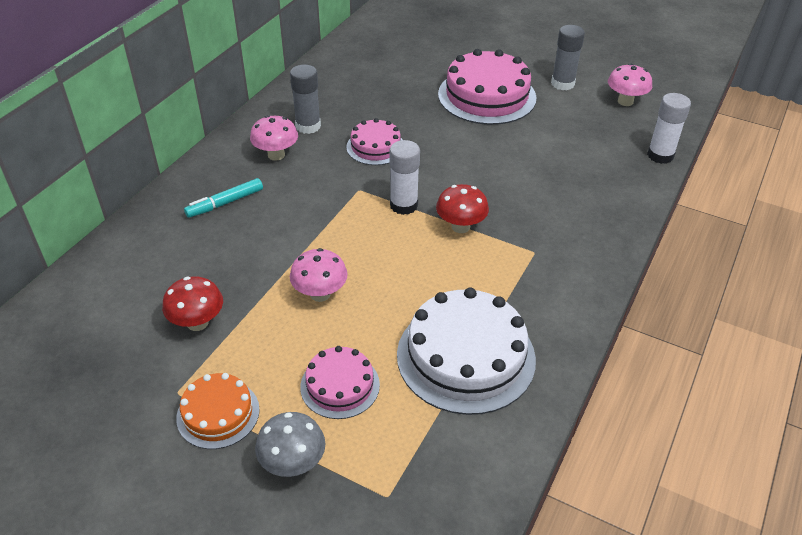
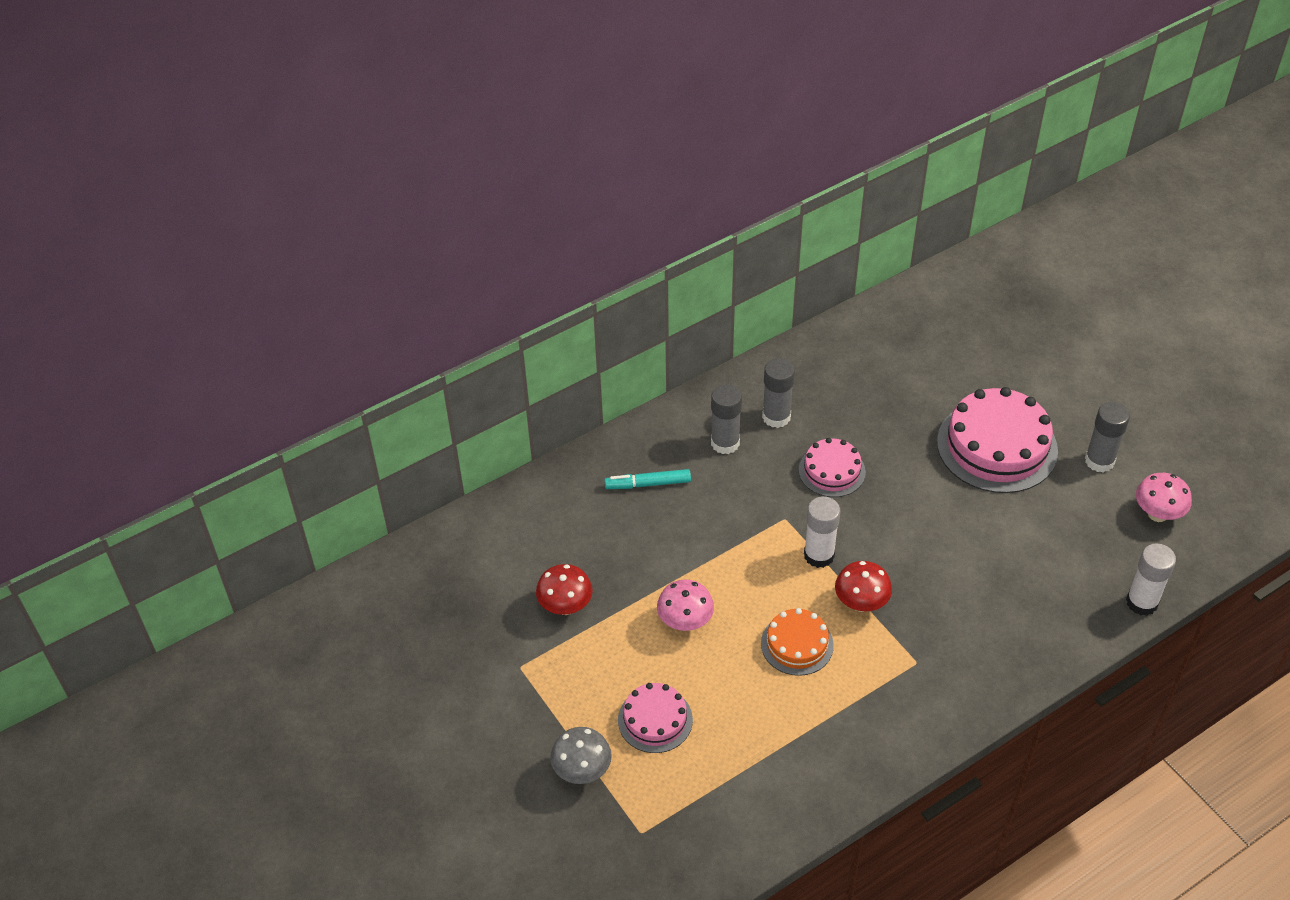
camera: 30 degrees right, 5 degrees up
(218, 413) = (544, 700): orange cake -> orange cake (797, 644)
(276, 155) = (725, 443): pink mushroom -> grey glue stick
(466, 356) = (780, 741): white cake -> none

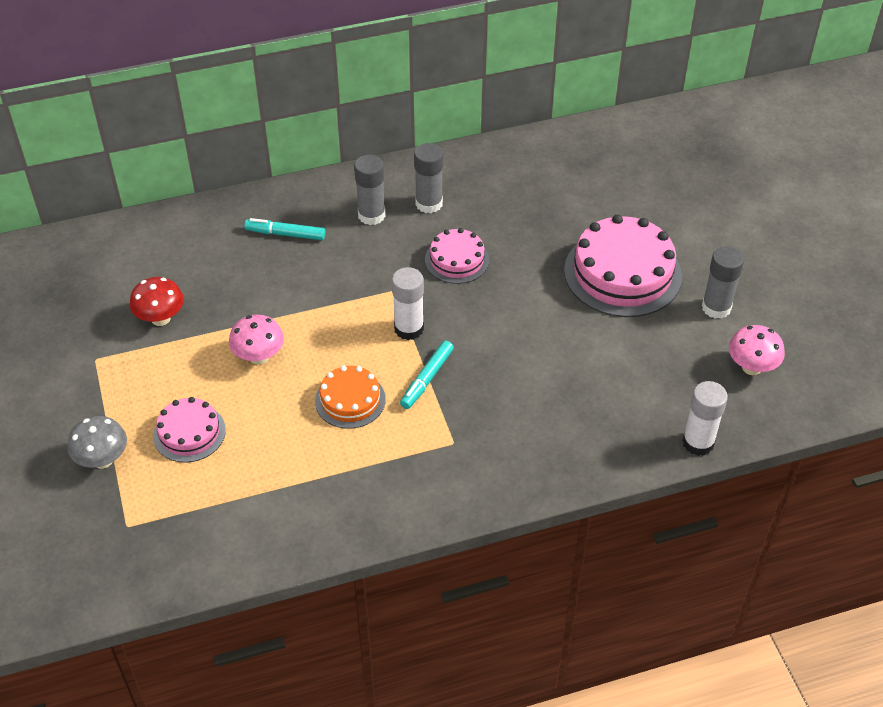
camera: 15 degrees right, 0 degrees up
(861, 603) = (427, 379): red mushroom -> turquoise marker

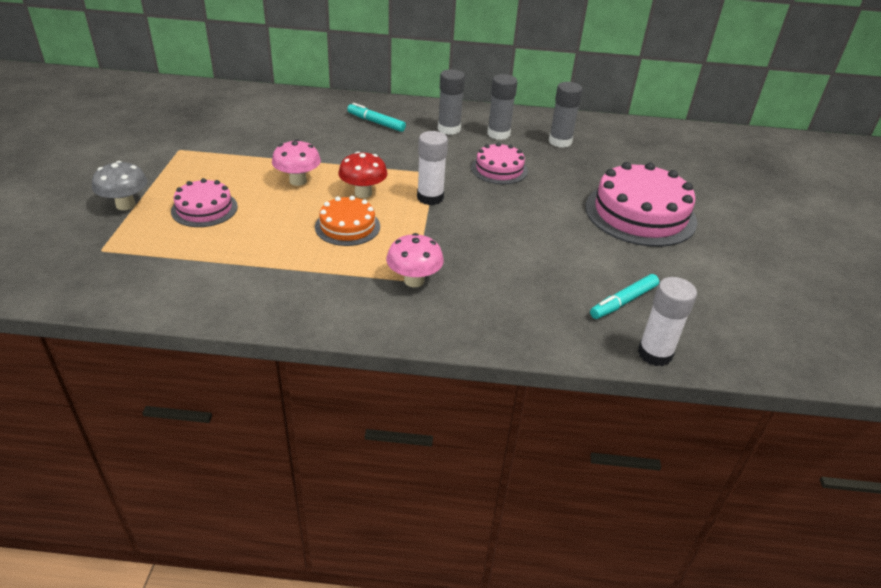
camera: 20 degrees right, 10 degrees down
(160, 318) = (246, 141): red mushroom -> red mushroom (363, 193)
(427, 379) = (422, 232): turquoise marker -> turquoise marker (623, 302)
(716, 307) = (720, 260): grey glue stick -> grey glue stick (560, 142)
(751, 367) = (738, 312): pink mushroom -> pink mushroom (414, 280)

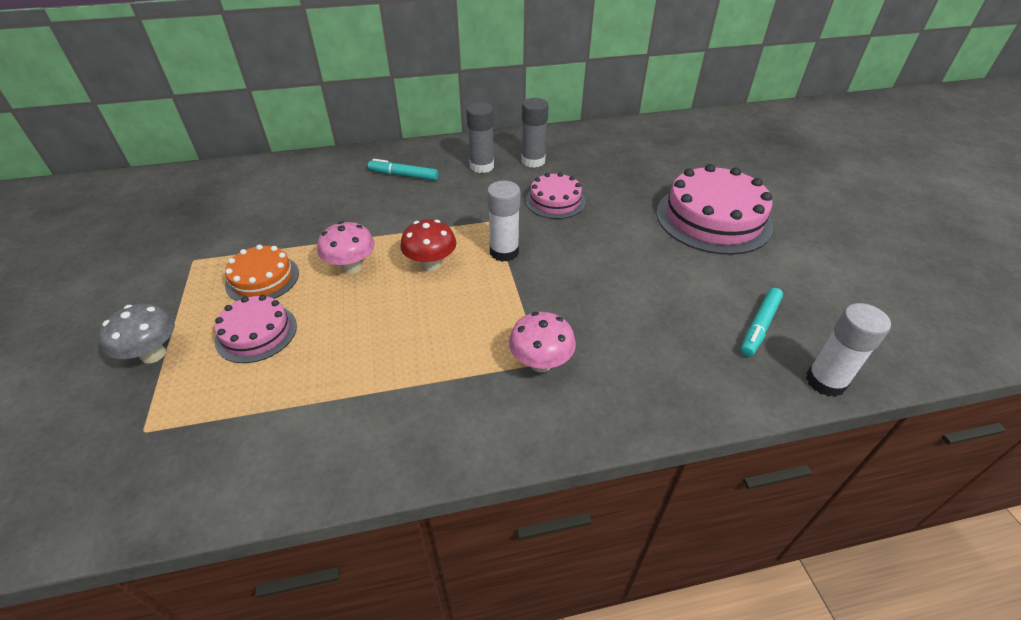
camera: 15 degrees left, 5 degrees up
(347, 226) = (434, 312): orange cake -> orange cake (262, 279)
(560, 142) = (595, 156): grey glue stick -> none

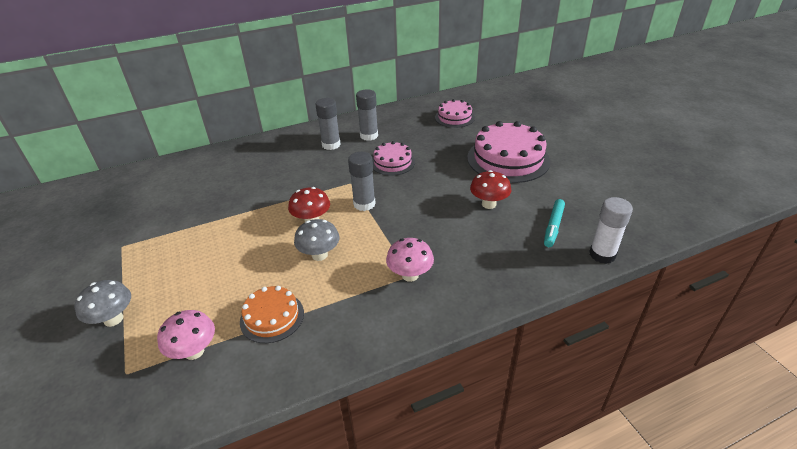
camera: 10 degrees left, 5 degrees down
(256, 333) = (191, 290): pink cake -> pink cake (454, 117)
(262, 279) = (183, 251): orange cake -> orange cake (272, 317)
(351, 267) = (251, 232): pink mushroom -> pink mushroom (194, 351)
(403, 175) = (272, 159): turquoise marker -> none
(428, 313) = (319, 255): none -> grey mushroom
(504, 252) = (364, 204): white glue stick -> grey glue stick
(672, 278) = (489, 204): none -> red mushroom

